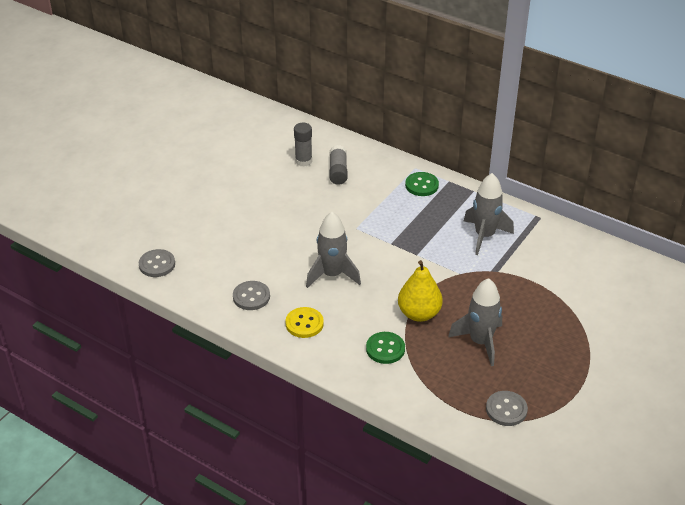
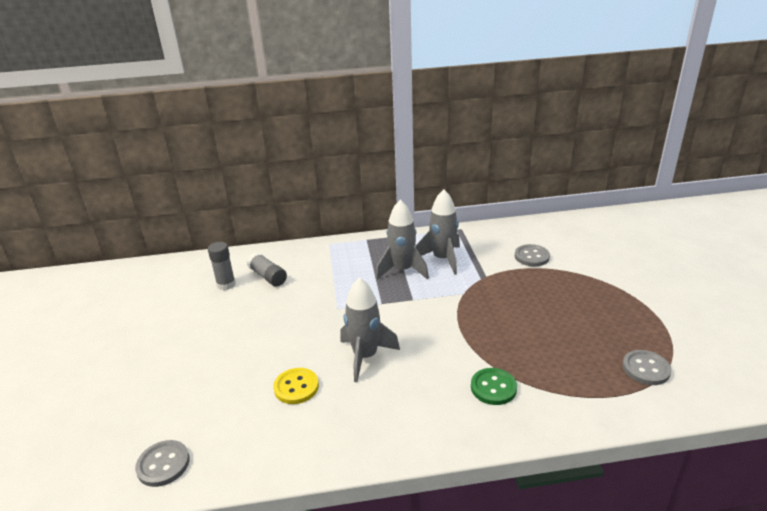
camera: 40 degrees left, 10 degrees down
(251, 297) = (312, 426): grey button -> grey button (531, 256)
(304, 323) = (396, 416): yellow button -> yellow button (296, 387)
(419, 313) = (477, 341): yellow pear -> none
(421, 185) = (350, 252): green button -> none
(480, 342) = (550, 331): grey rocket -> grey rocket (402, 270)

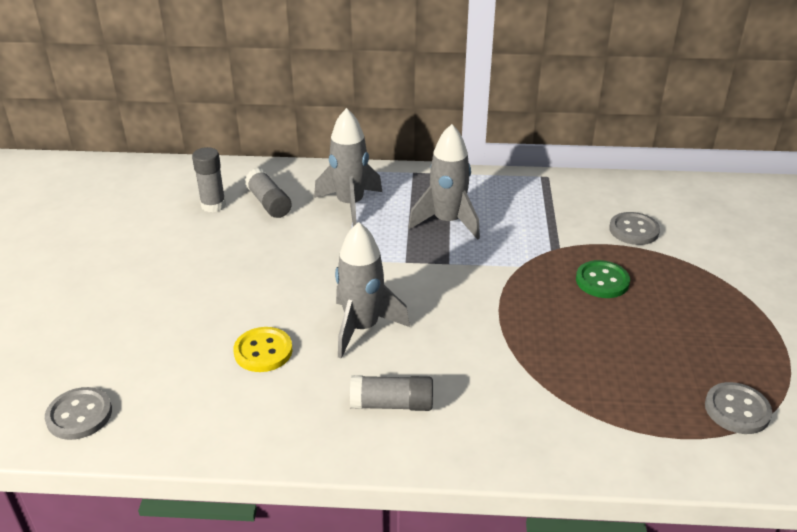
camera: 10 degrees right, 5 degrees up
(405, 410) = (392, 404): none -> grey glue stick
(442, 259) = (507, 215): grey rocket -> grey rocket (350, 204)
(493, 387) = (516, 397): green button -> green button (602, 281)

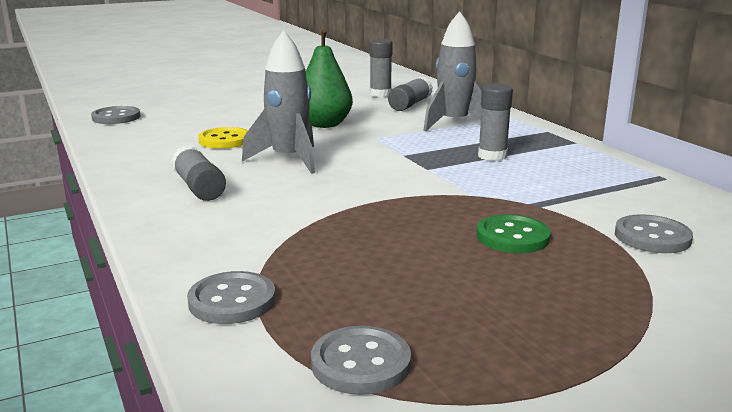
camera: 60 degrees right, 15 degrees down
(278, 273) = (324, 124): none -> green pear
(447, 222) = (492, 156): grey rocket -> grey glue stick
(632, 443) = (232, 301): none -> grey button

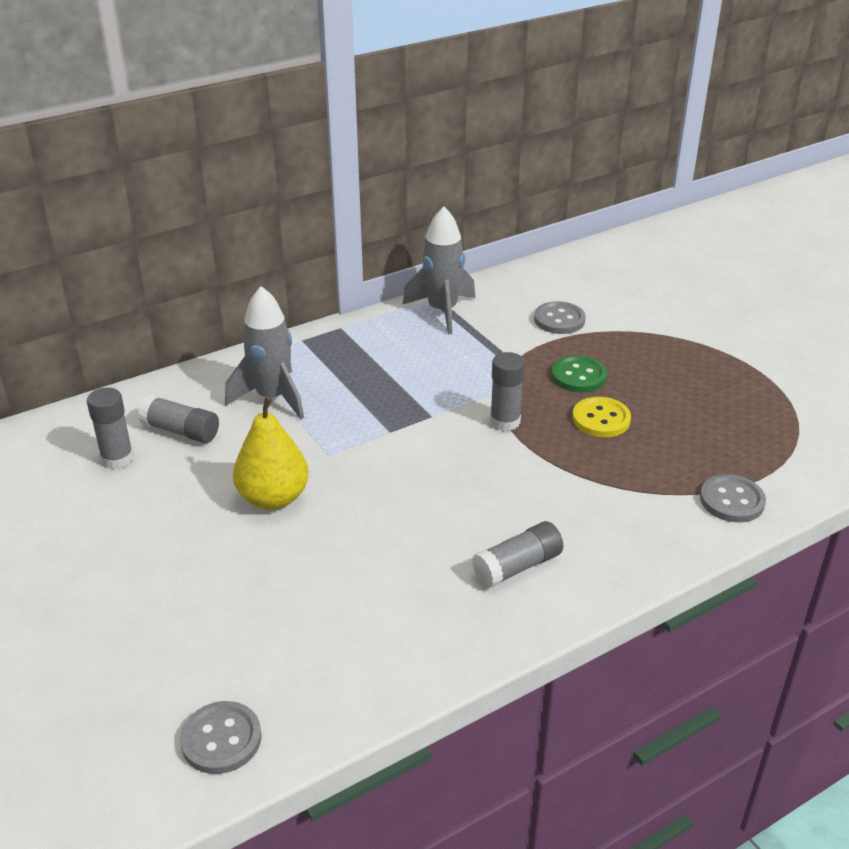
camera: 95 degrees left, 15 degrees up
(224, 140) = (345, 580): yellow button -> yellow button (601, 419)
(289, 160) = (417, 512): grey rocket -> grey rocket (442, 311)
(324, 124) = (273, 498): green pear -> yellow pear
(361, 363) = (775, 438): grey button -> none
(492, 156) = (389, 377): grey glue stick -> grey glue stick (505, 421)

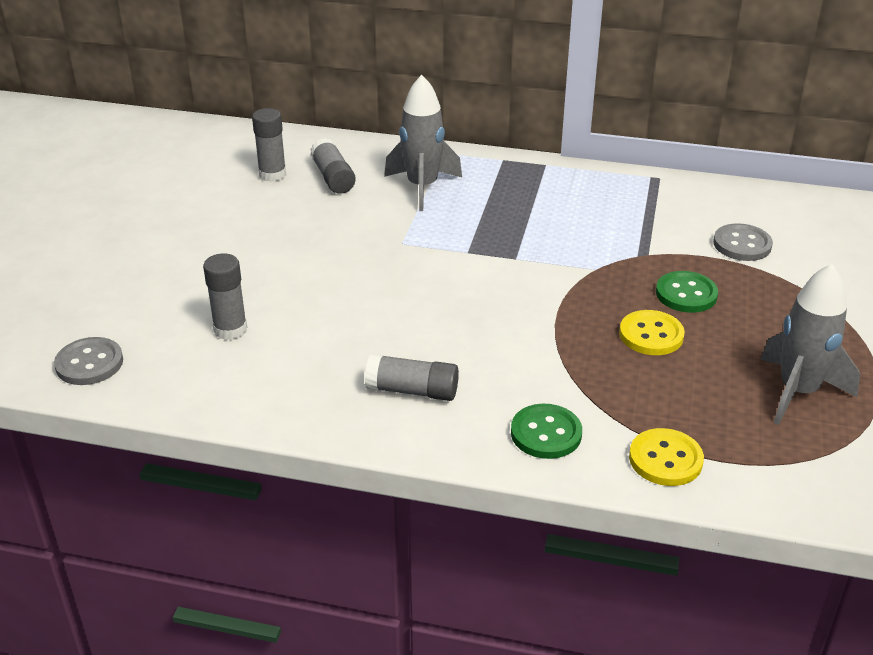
camera: 45 degrees right, 0 degrees up
(273, 498) = (324, 250): yellow pear -> none
(442, 311) = (646, 190): grey rocket -> grey rocket (798, 392)
(505, 421) = (566, 292): grey glue stick -> grey glue stick (230, 329)
(645, 534) = (546, 433): none -> green button
(732, 500) = (665, 459): grey button -> yellow button

